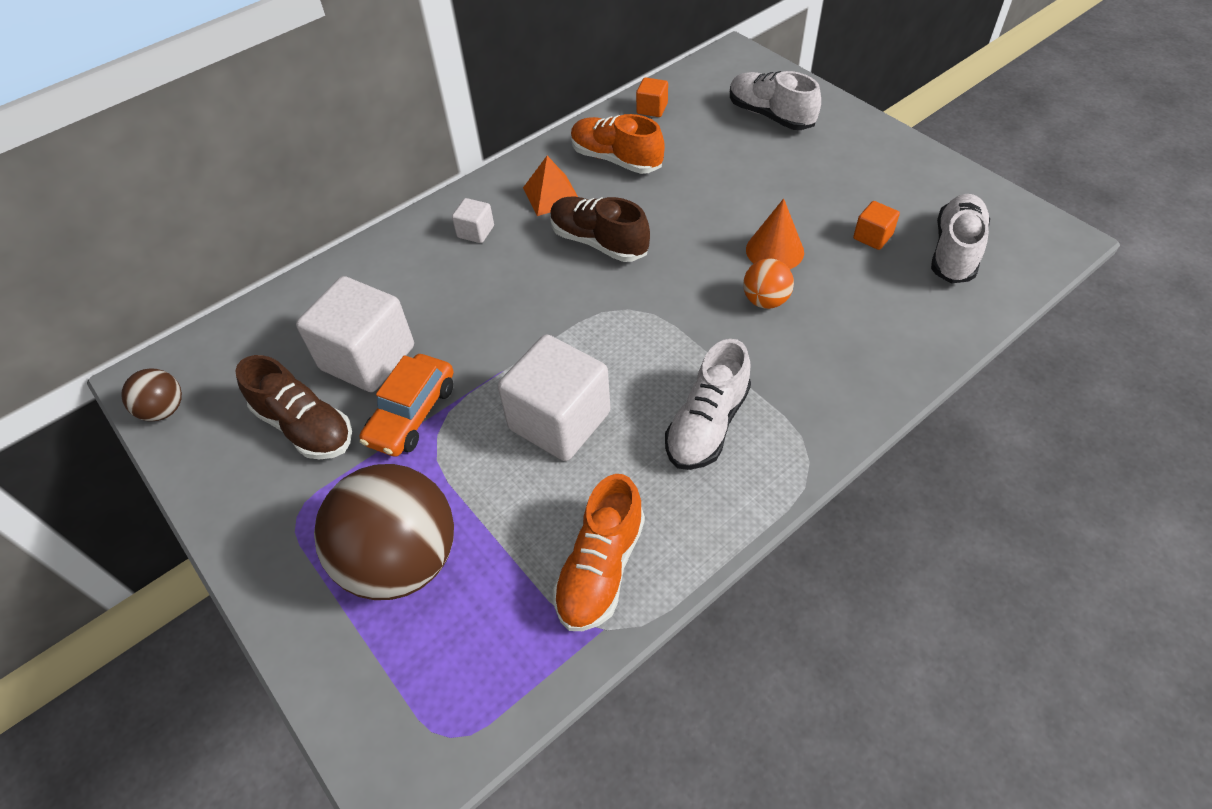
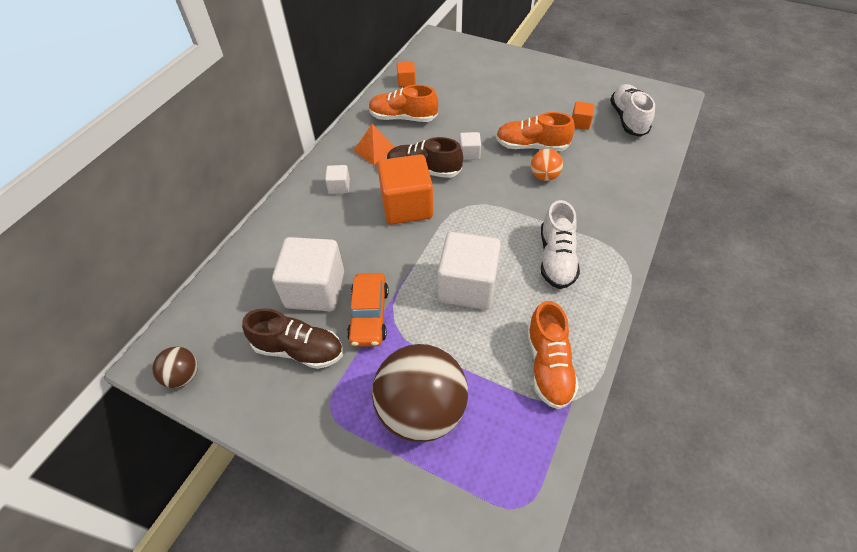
camera: 25 degrees left, 0 degrees up
(546, 284) = (407, 206): none -> orange cube
(677, 236) = (469, 153): none -> white cube
(770, 115) = (480, 69): white shoe -> none
(774, 250) = (531, 146): orange cone -> orange shoe

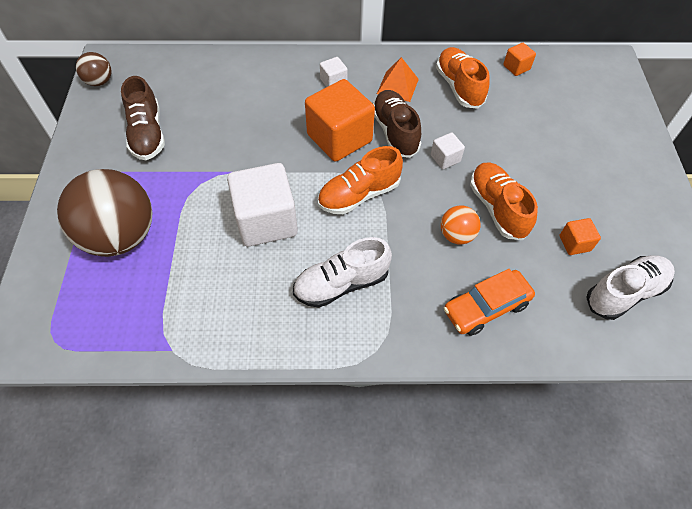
camera: 60 degrees right, 5 degrees up
(315, 289) = (210, 117): white cube -> none
(369, 315) = (200, 163): orange car -> orange car (486, 307)
(548, 365) = (203, 317): orange shoe -> orange shoe (359, 195)

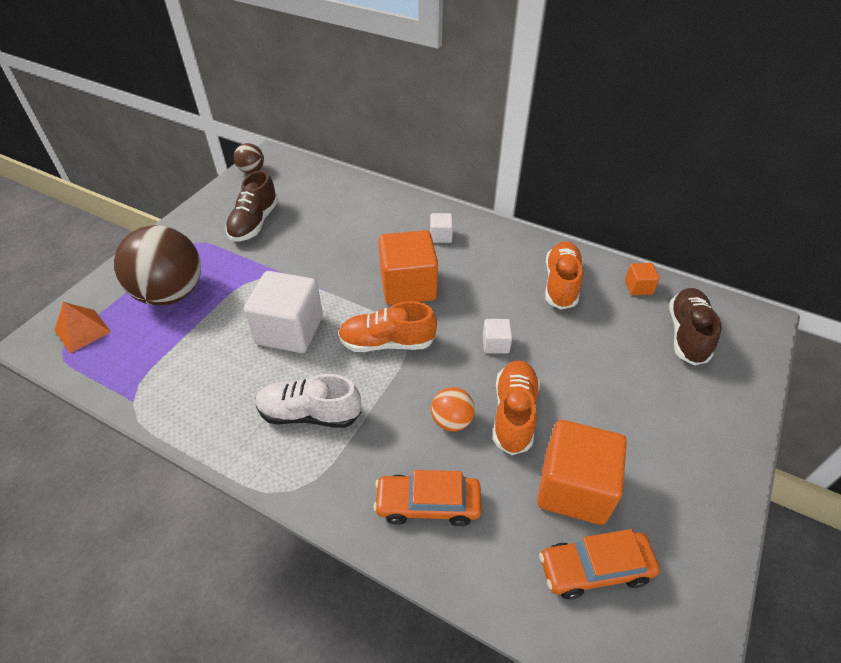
camera: 30 degrees right, 10 degrees down
(395, 132) = (464, 301): brown shoe -> brown shoe (687, 334)
(397, 86) = (499, 261): orange pyramid -> orange pyramid (82, 331)
(574, 243) = (574, 488): orange cube -> orange cube, size x2.19
(624, 293) = (594, 568): white shoe -> orange car

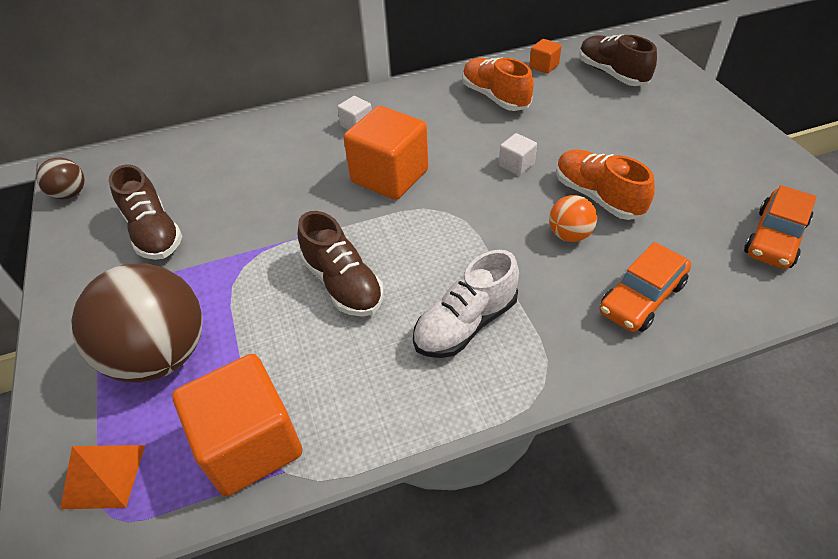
camera: 45 degrees left, 0 degrees up
(289, 330) = (343, 283): white cube -> brown shoe
(387, 342) = (440, 225): orange shoe -> none
(574, 488) = (696, 207): orange cube -> orange cube (250, 444)

